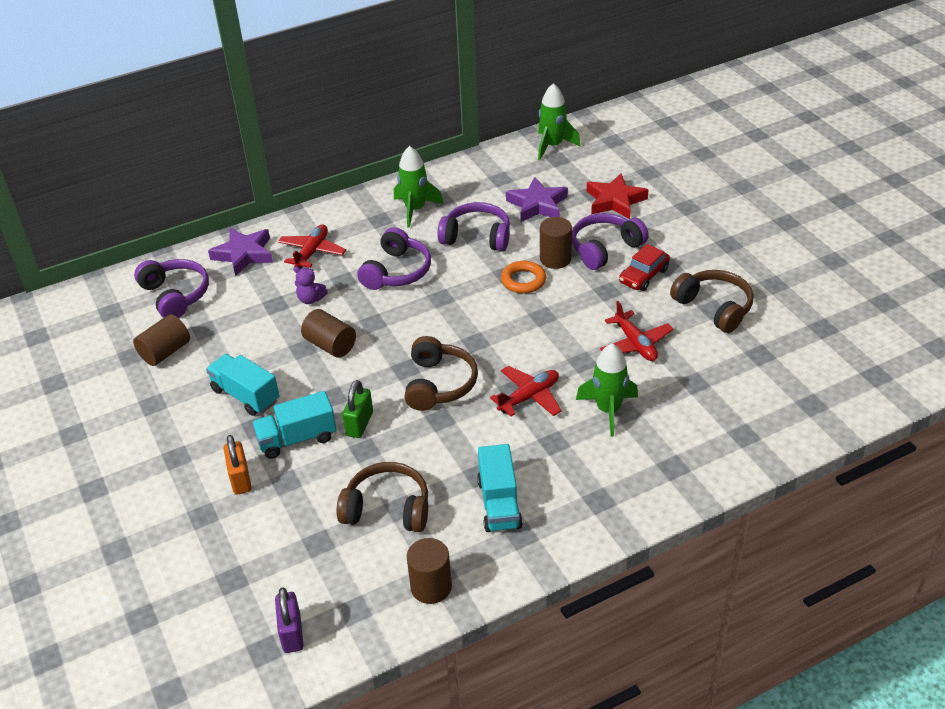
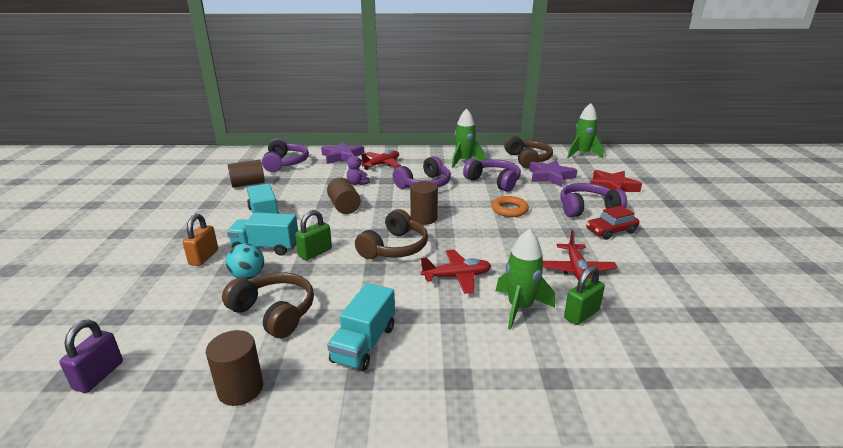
camera: 25 degrees right, 15 degrees down
(317, 481) = (248, 276): none -> turquoise ball
(555, 259) = (543, 205): brown cylinder -> brown cylinder (423, 218)
(664, 395) = (581, 314): none -> green padlock
(714, 308) = (667, 267): brown headphones -> brown headphones (527, 159)

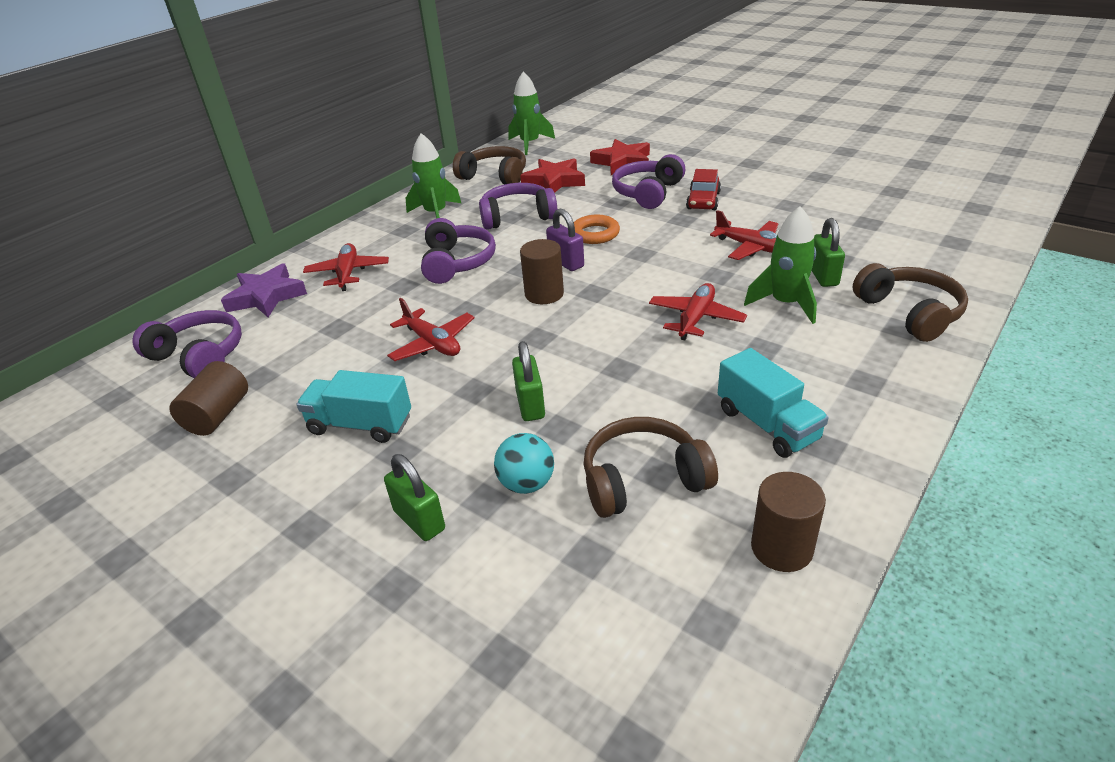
camera: 50 degrees left, 10 degrees up
(99, 375) = (652, 699): purple padlock -> purple padlock (566, 262)
(204, 257) = (419, 520): orange padlock -> green padlock
(266, 247) = (463, 447): turquoise truck -> none
(344, 207) = (432, 343): brown cylinder -> red plane
(357, 183) = (376, 311): purple teddy bear -> none
(394, 247) = (589, 338): brown headphones -> brown headphones (909, 313)
(550, 176) = (554, 181): purple star -> red star

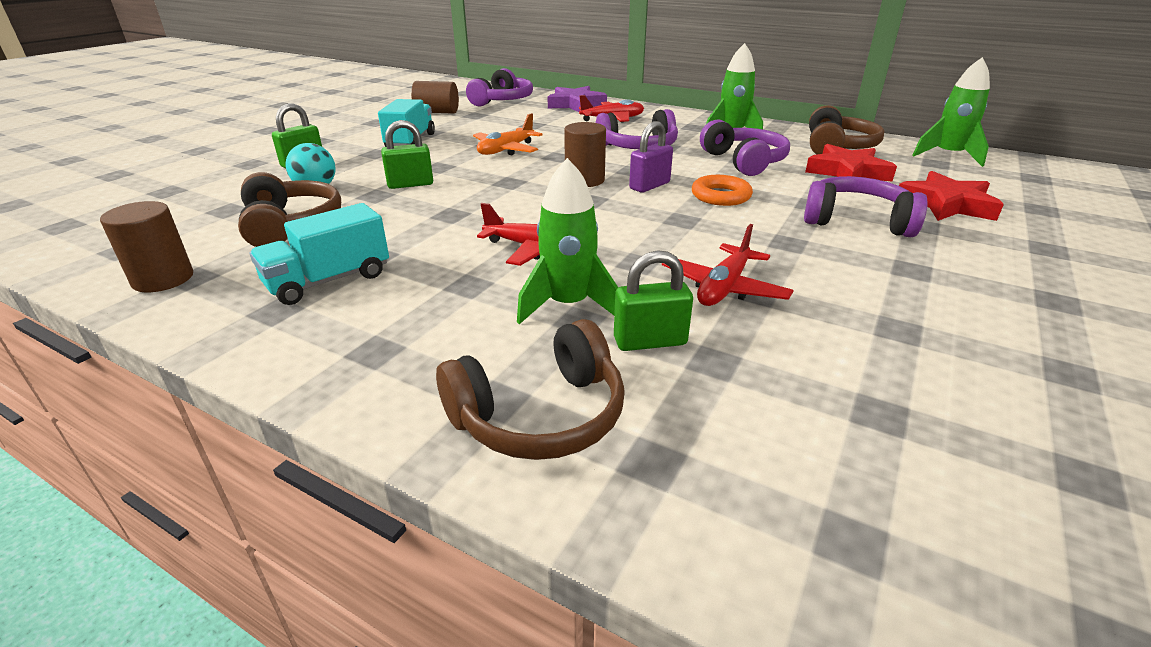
camera: 80 degrees right, 5 degrees down
(432, 343) = (506, 150): red plane -> orange plane
(703, 201) = (859, 257): red car -> none

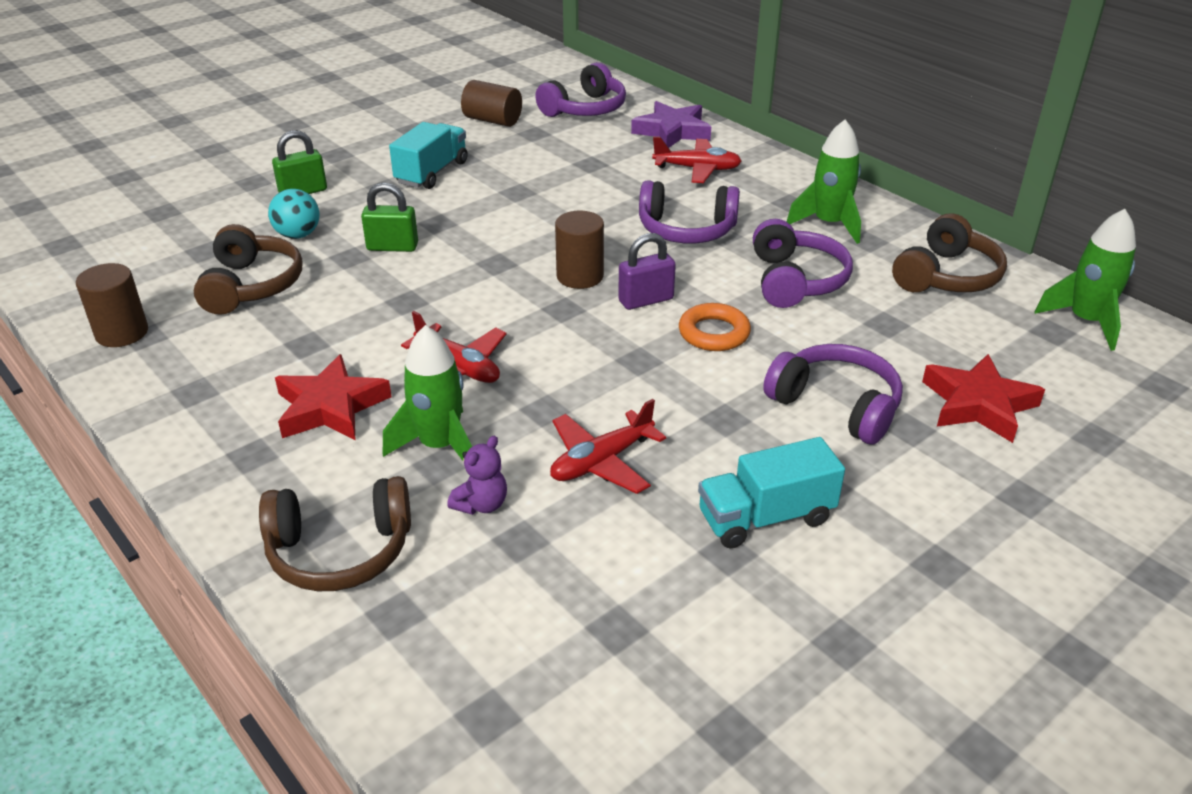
camera: 20 degrees right, 5 degrees up
(329, 280) = (252, 366): turquoise truck -> turquoise truck (765, 517)
(506, 150) = (527, 207): orange plane -> none
(650, 341) = (481, 504): green padlock -> purple teddy bear
(847, 172) = (911, 325): red star -> red star (330, 407)

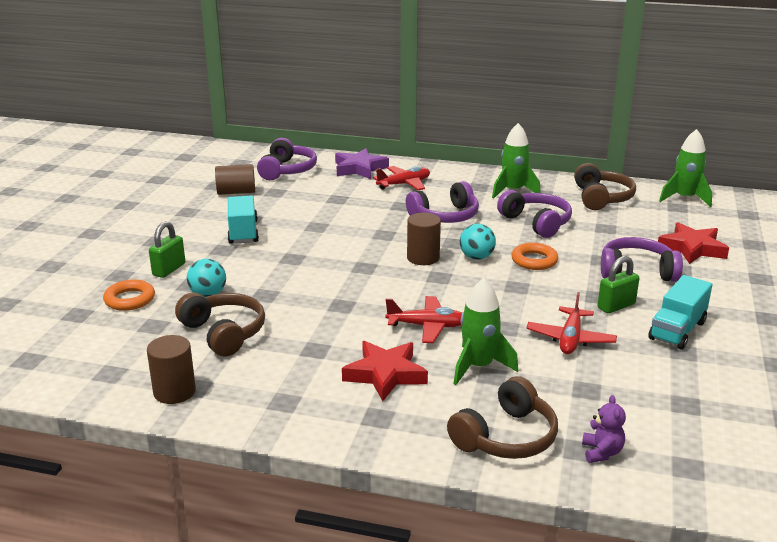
camera: 35 degrees left, 10 degrees down
(224, 213) = (130, 299): none -> orange ring
(392, 247) = (284, 280): green padlock -> green padlock (616, 306)
(481, 504) = (543, 383): purple teddy bear -> purple teddy bear (601, 452)
(646, 300) = (476, 257): purple padlock -> turquoise ball

